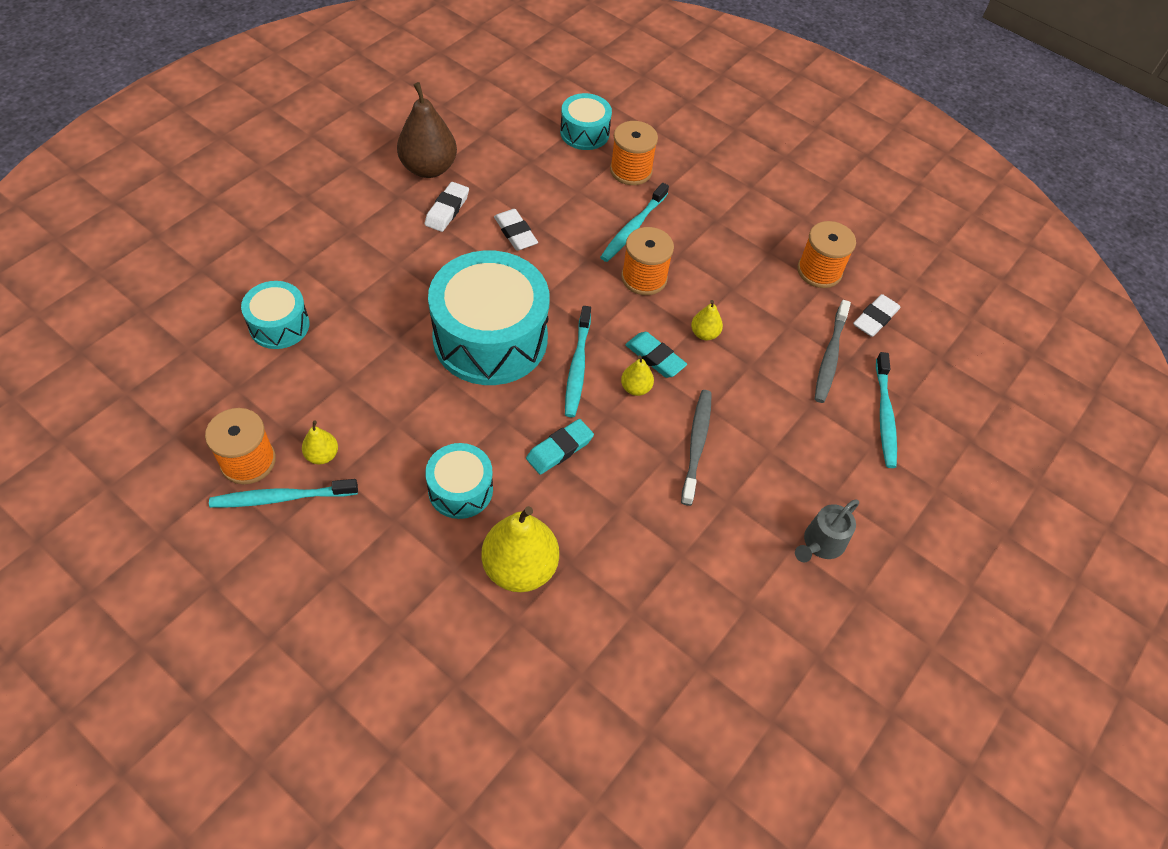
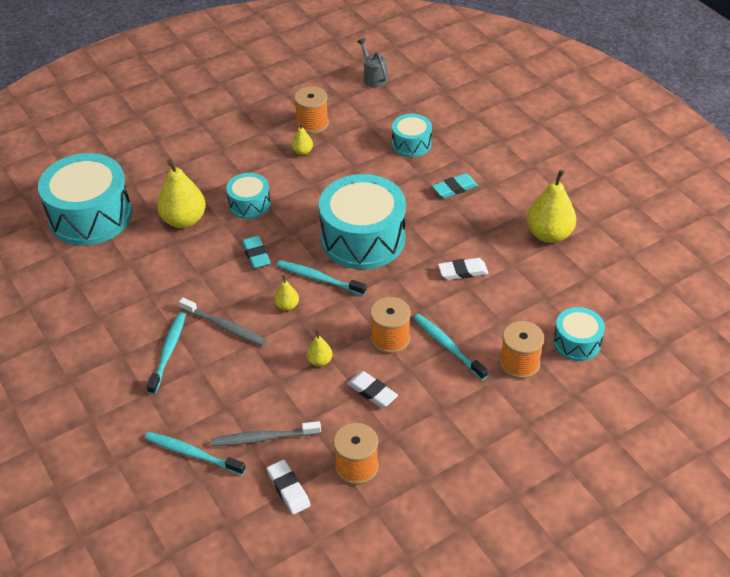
camera: 115 degrees right, 10 degrees down
(281, 498) = (281, 134): turquoise toothbrush -> turquoise toothbrush (168, 352)
(428, 168) = (549, 234): brown pear -> yellow pear
(447, 210) = (498, 237): white eraser -> white eraser (372, 392)
(553, 718) = (90, 216): none -> turquoise drum
(655, 357) = (309, 324): turquoise eraser -> turquoise eraser (454, 188)
(821, 544) = (115, 371): grey watering can -> grey watering can (373, 77)
(830, 357) = (263, 438): grey toothbrush -> grey toothbrush turned 45 degrees counterclockwise

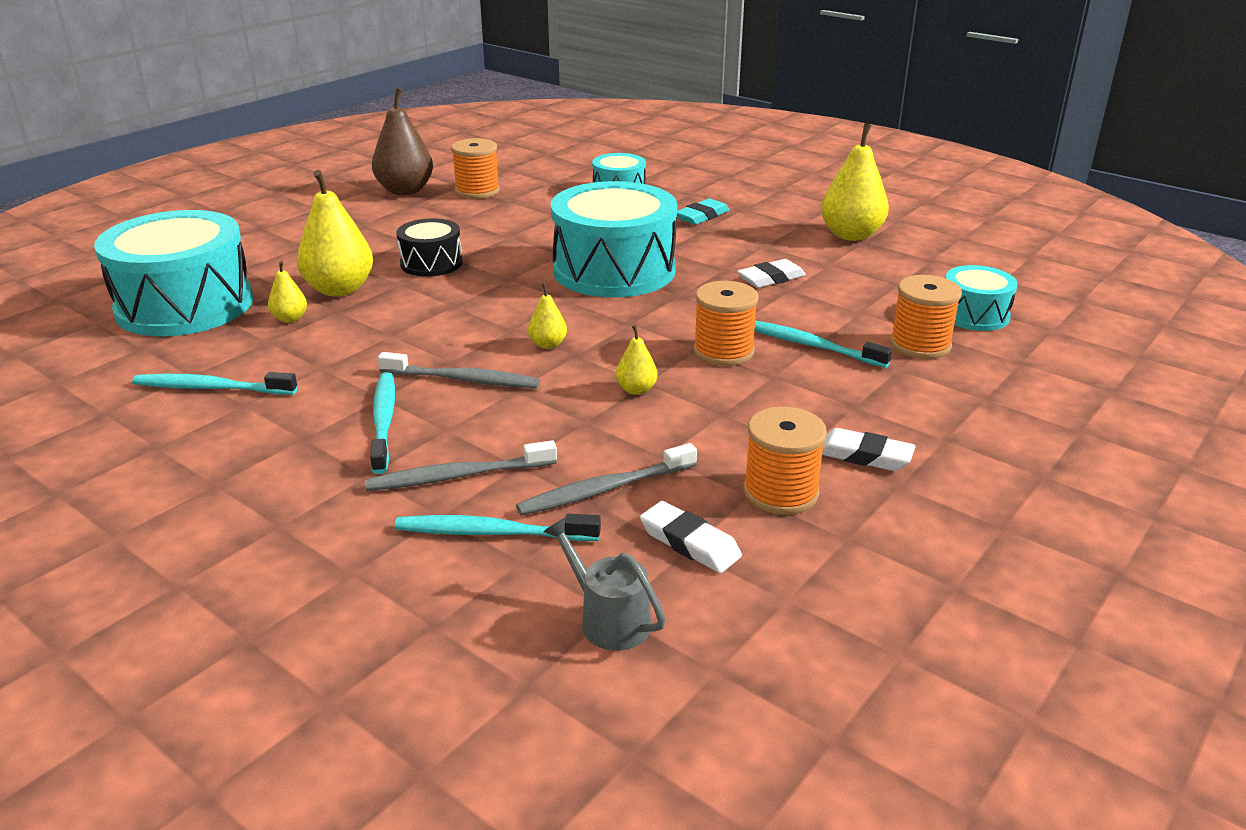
camera: 20 degrees left, 15 degrees down
(191, 407) = (458, 476): none -> grey toothbrush
(249, 204) = (431, 263): turquoise drum -> black drum
(256, 255) = (469, 305): turquoise eraser -> none
(263, 113) = (405, 190): none -> brown pear
(302, 152) = (479, 213): yellow pear -> yellow pear (290, 319)
(319, 278) = (577, 313): turquoise toothbrush -> turquoise toothbrush (211, 388)
(372, 392) = (739, 407): white eraser -> white eraser (864, 455)
(373, 77) = (533, 151): grey watering can -> grey watering can (608, 619)

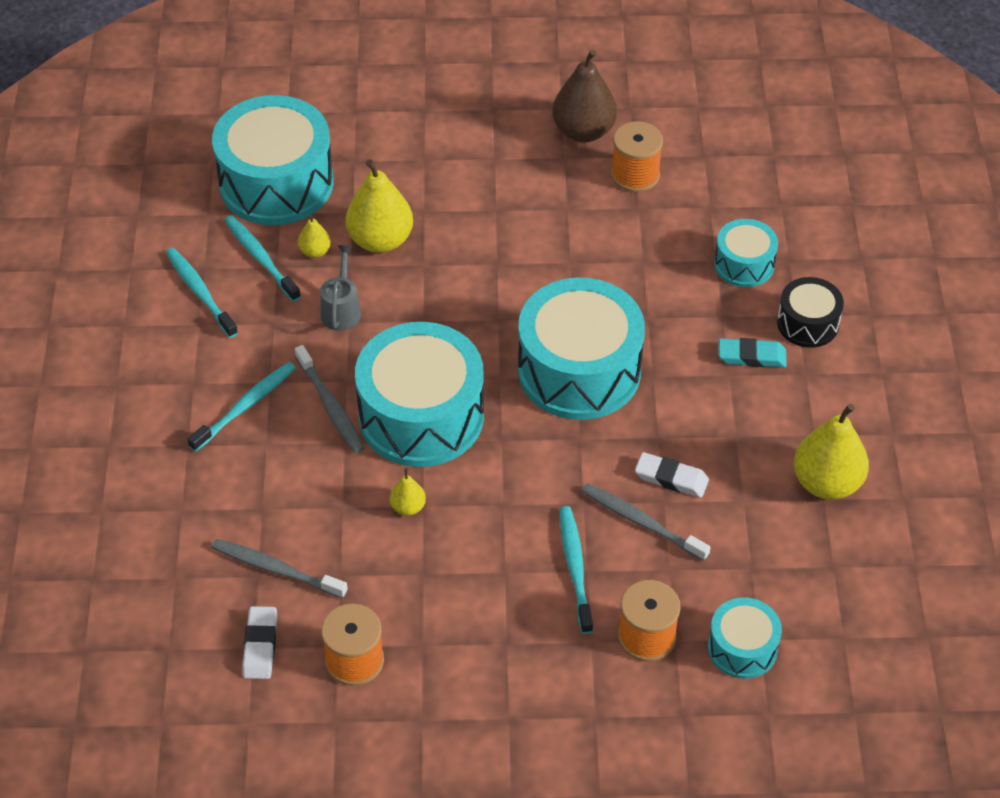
camera: 50 degrees right, 20 degrees up
(431, 263) = (473, 255): black drum -> black drum (807, 323)
(458, 476) = (224, 488): grey toothbrush -> grey toothbrush (641, 522)
(492, 533) = (187, 546): turquoise toothbrush -> turquoise toothbrush (260, 258)
(548, 344) = (421, 416): yellow pear -> turquoise drum
(608, 619) = (160, 651): grey watering can -> grey watering can (341, 309)
(723, 351) = (512, 522): orange spool -> none
(864, 455) = (441, 682): white eraser -> none

